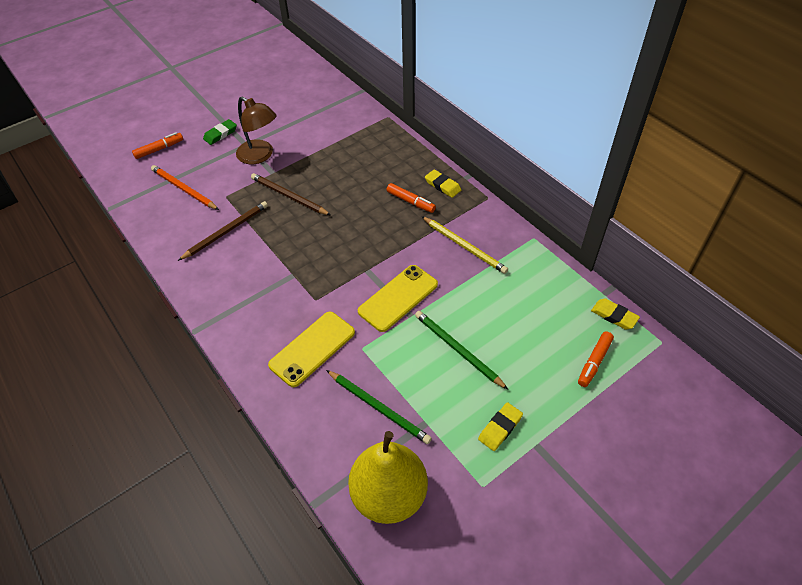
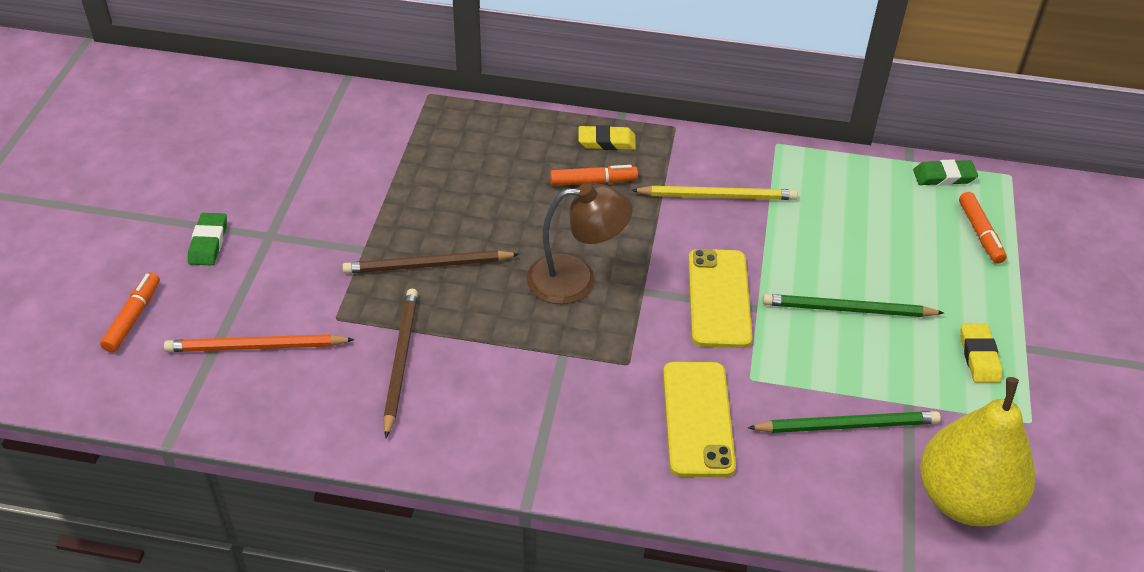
camera: 45 degrees left, 5 degrees down
(260, 156) = (313, 238): brown lamp -> brown lamp (576, 279)
(614, 316) = (944, 176): yellow eraser -> green eraser

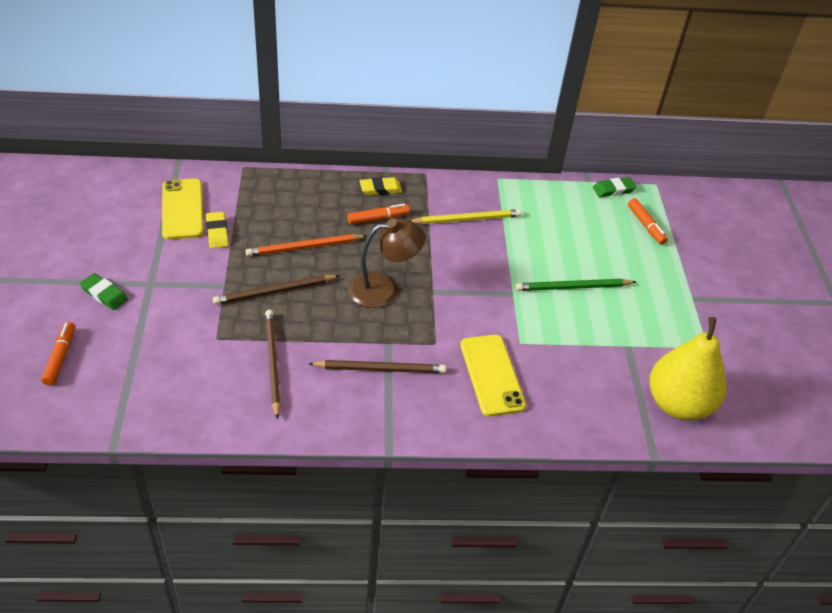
camera: 15 degrees left, 0 degrees up
(208, 242) = (104, 294): green eraser -> green eraser turned 45 degrees counterclockwise
(256, 347) = (162, 366): orange pencil -> orange pencil (304, 247)
(543, 389) = (380, 369): none -> brown pencil
(719, 298) = (485, 290): yellow phone -> yellow phone (182, 209)
(847, 425) = (591, 366): green pencil -> none
(979, 356) = (664, 308): yellow eraser -> yellow eraser (217, 232)

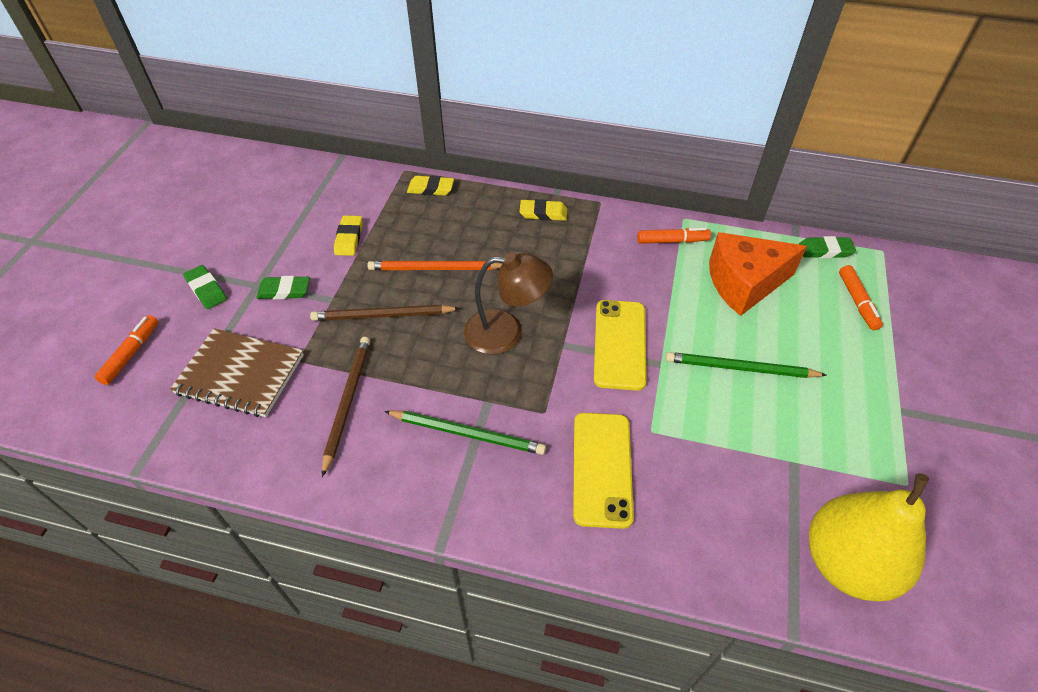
camera: 20 degrees right, 5 degrees up
(169, 357) = (240, 374): none -> brown notebook
(177, 284) = (284, 290): none -> green eraser
(182, 209) = (324, 208): yellow phone -> yellow phone (620, 344)
(274, 180) = (430, 188): none -> yellow eraser
(378, 218) = (529, 247): orange marker -> orange marker (672, 241)
(380, 369) = (467, 433): brown pencil -> green pencil
(467, 219) = (632, 262): yellow pencil -> none
(559, 224) = (744, 283): none -> orange cheese

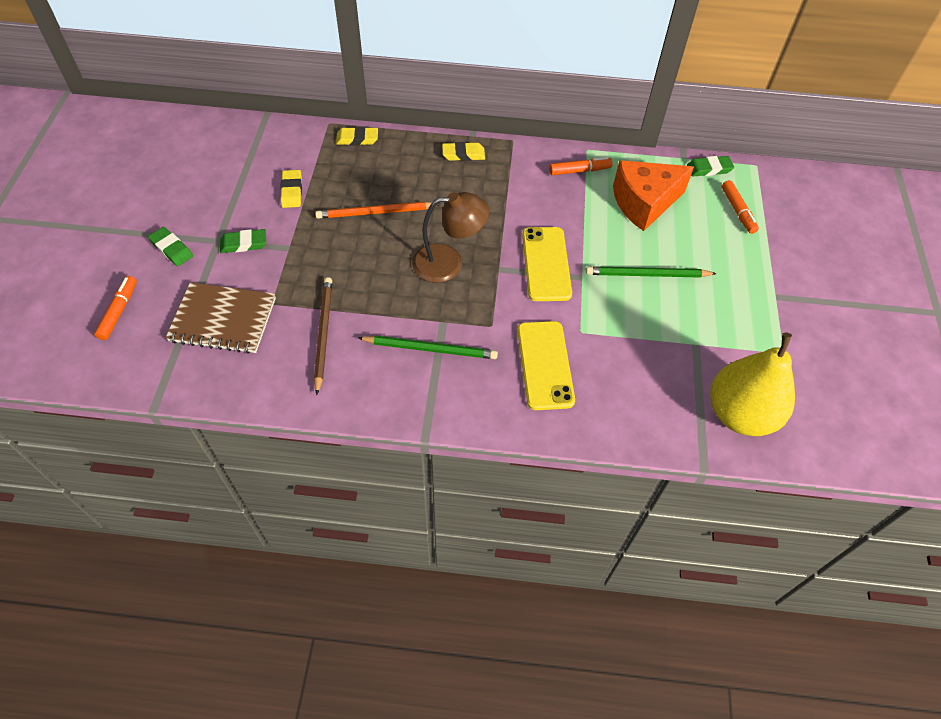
camera: 10 degrees left, 5 degrees up
(382, 315) = (338, 258): brown pencil -> none

